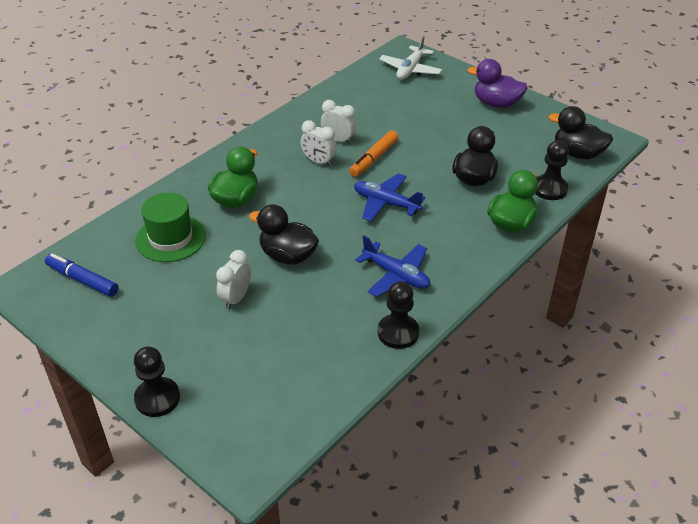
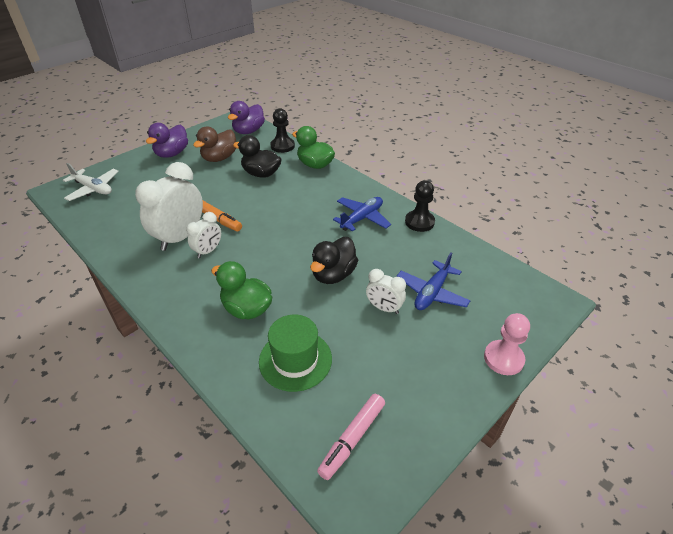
camera: 85 degrees left, 0 degrees up
(82, 280) = (352, 439): blue marker -> pink marker
(157, 398) = (503, 358): black pawn -> pink pawn
(338, 140) = (180, 237): white clock -> white clock, size x1.87
(386, 203) = (278, 217): blue plane -> blue plane (432, 292)
(499, 140) = (219, 158): none -> brown duck
(577, 154) = (248, 131): black duck -> purple duck

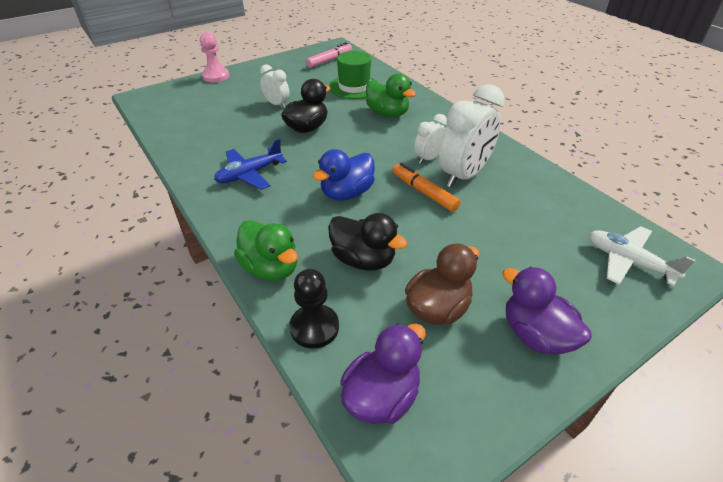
camera: 170 degrees left, 0 degrees up
(172, 153) = (536, 335): purple duck -> purple duck turned 75 degrees counterclockwise
(278, 212) = (347, 193): none -> blue duck
(419, 222) = (188, 163): black pawn -> none
(432, 292) = (231, 109): blue plane -> none

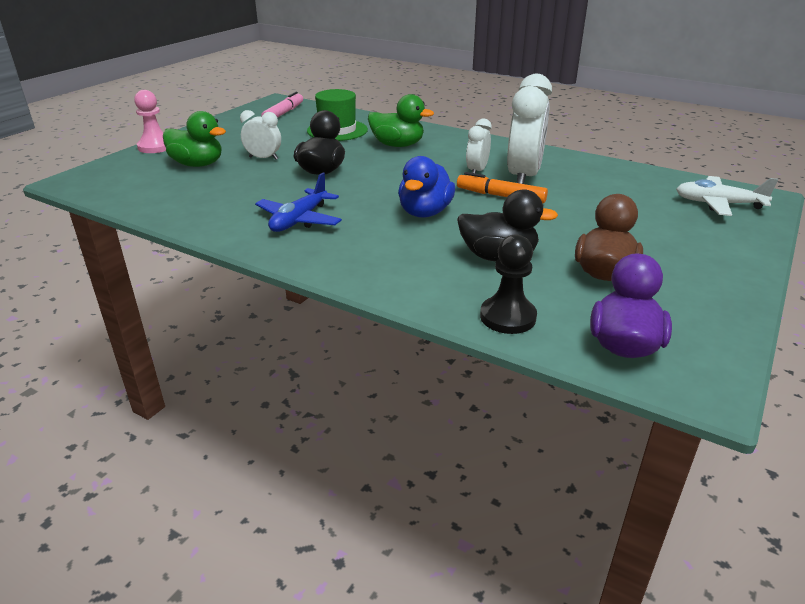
camera: 25 degrees left, 10 degrees down
(271, 268) = (411, 286): green duck -> green duck (197, 164)
(536, 335) = (701, 268): purple duck -> none

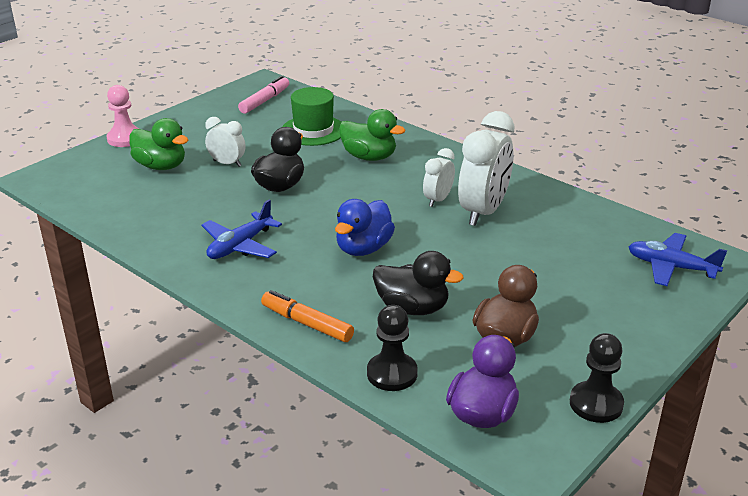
camera: 10 degrees right, 0 degrees up
(500, 196) = (447, 235): orange marker -> orange marker (307, 323)
(718, 204) = (671, 267): white plane -> blue plane
(731, 323) = (596, 404): none -> black pawn

